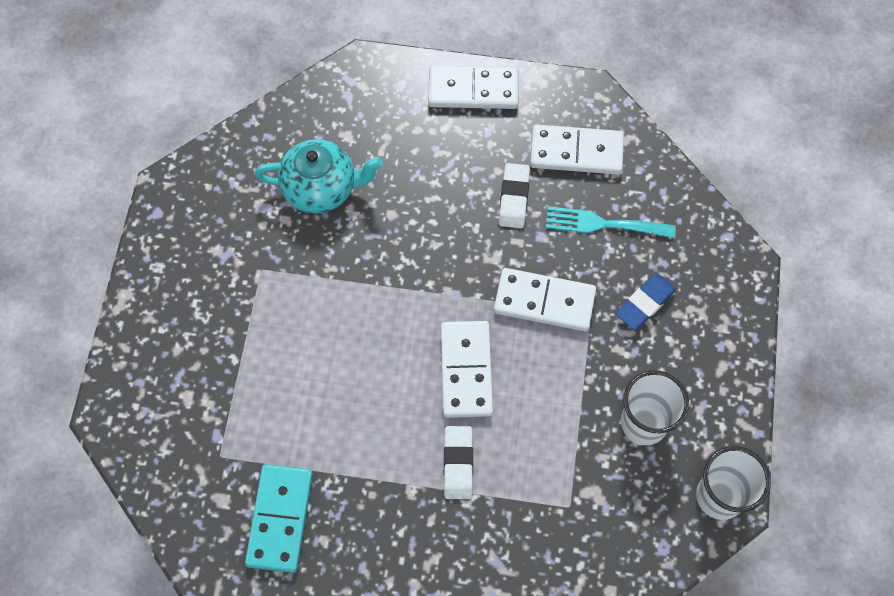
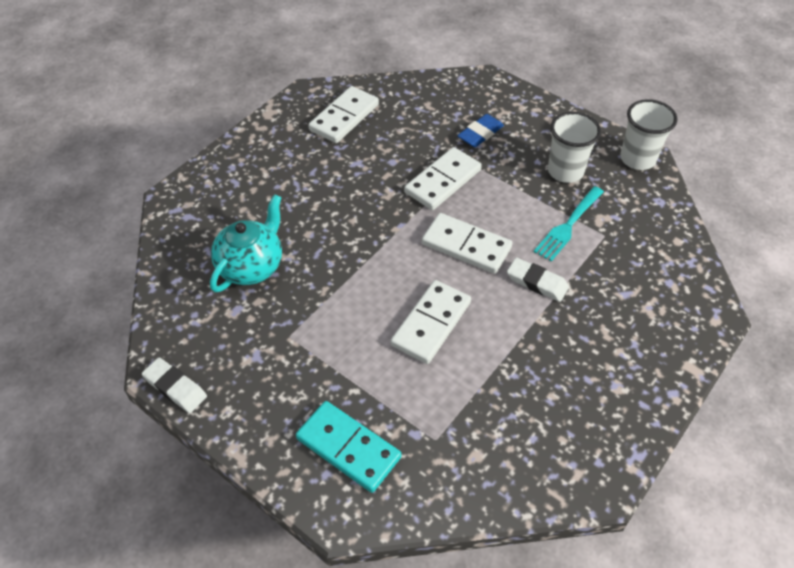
camera: 60 degrees left, 15 degrees down
(280, 519) = (517, 419): turquoise domino -> turquoise domino (348, 448)
(473, 90) = (250, 146): white domino -> white domino (431, 324)
(514, 198) = (352, 162): white eraser -> white eraser (175, 387)
(604, 224) = (408, 127): turquoise fork -> turquoise fork (568, 226)
(645, 303) = (480, 134): blue eraser -> blue eraser turned 60 degrees clockwise

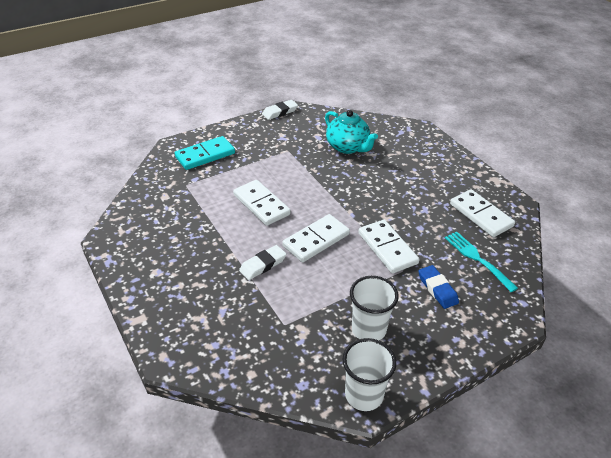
camera: 110 degrees right, 10 degrees down
(568, 226) = (306, 305): turquoise fork -> turquoise fork (477, 259)

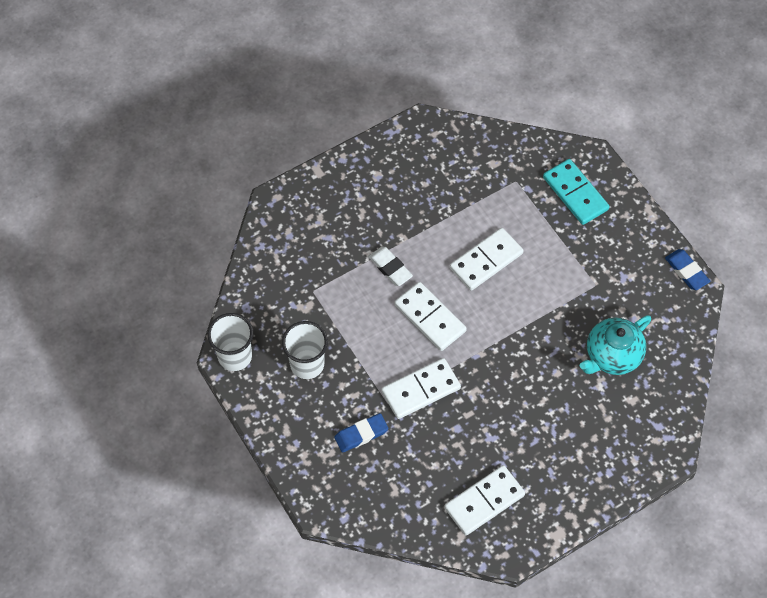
camera: 90 degrees right, 20 degrees up
(280, 112) = (686, 271): white eraser -> blue eraser
(477, 259) = (408, 483): turquoise fork -> none

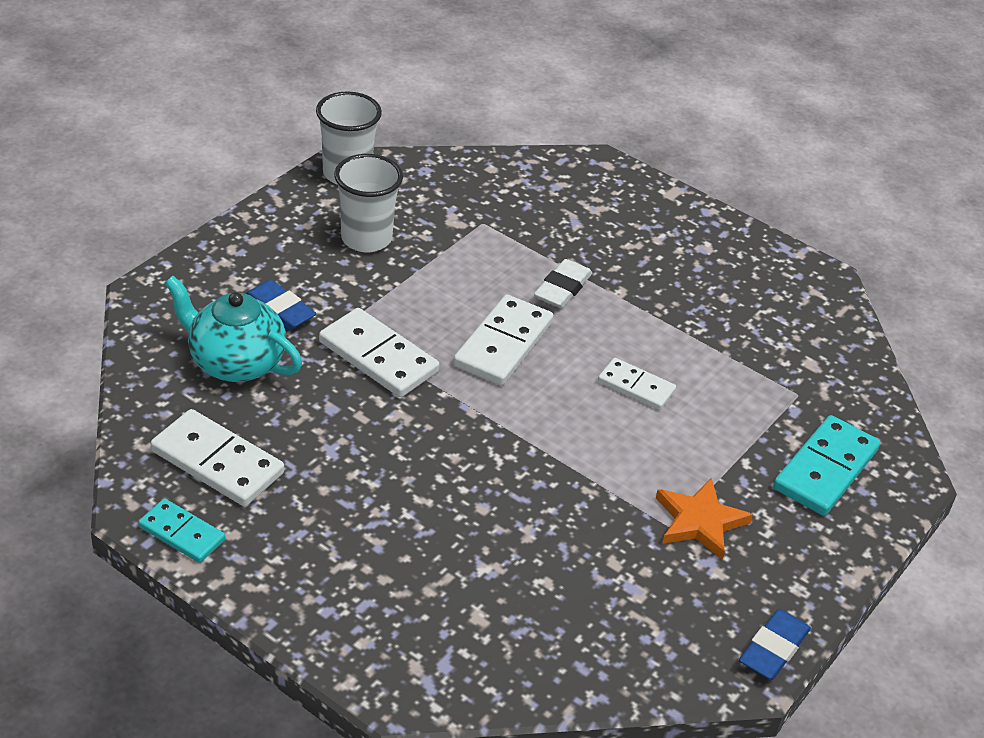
camera: 65 degrees right, 20 degrees down
(486, 260) = (636, 386): white domino -> white domino, size x0.62
(535, 533) = (182, 533): none -> turquoise domino
(595, 270) = (699, 521): none -> orange star
(612, 356) = (549, 573): turquoise teapot -> turquoise teapot (235, 362)

